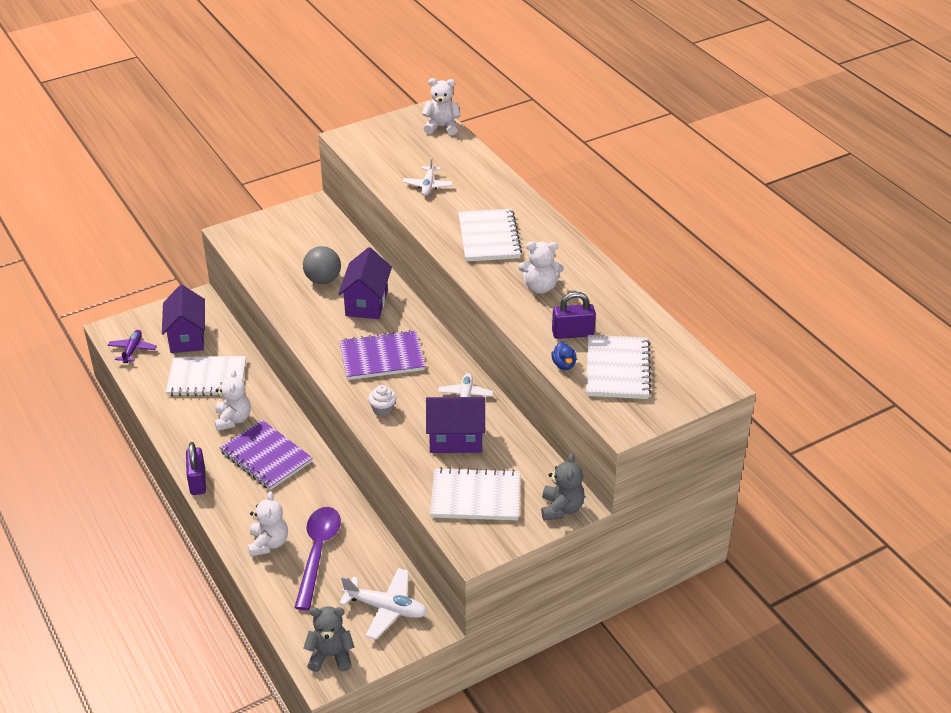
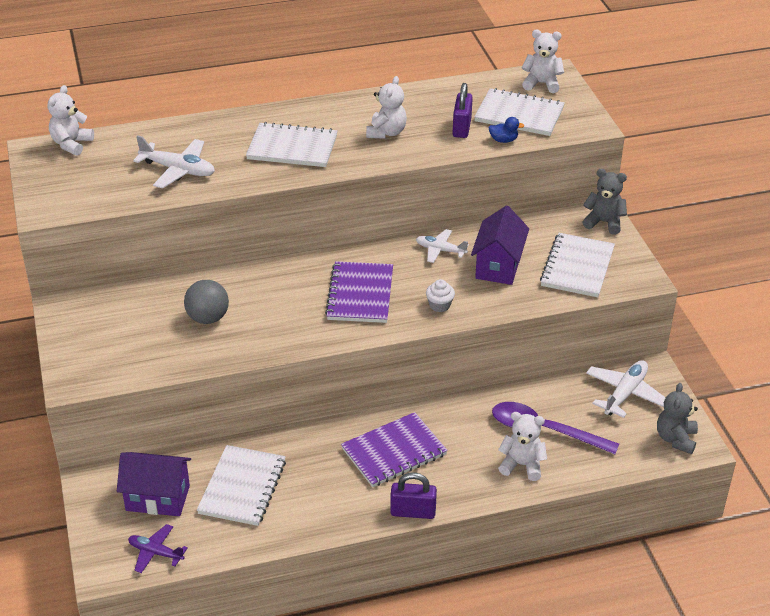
camera: 75 degrees left, 0 degrees up
(233, 420) = (324, 472): white teddy bear -> white teddy bear (541, 83)
(366, 303) = (265, 292): purple house -> none
(428, 185) = (178, 170): white plane -> white plane, size x1.53

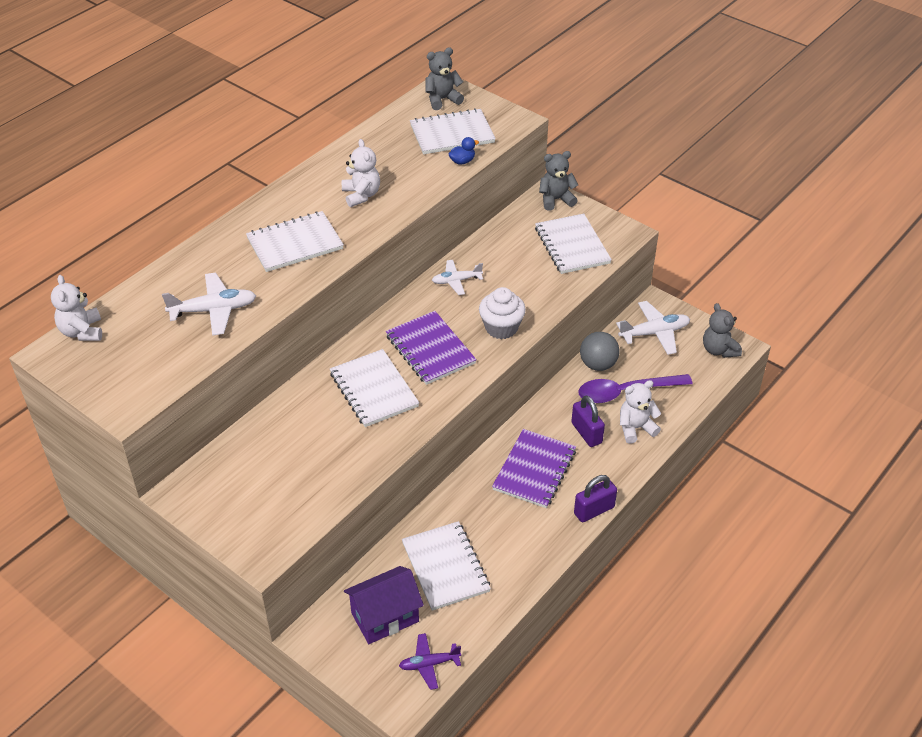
camera: 35 degrees left, 5 degrees up
(208, 318) = (324, 434): grey ball -> grey ball (598, 364)
(281, 303) = (374, 390): none -> white notebook
(439, 305) = (501, 328): white cupcake -> white cupcake, size x1.68
(462, 128) = (418, 164): purple padlock -> purple padlock (586, 433)
(498, 266) = (513, 273): purple house -> none
(541, 83) = (442, 99): white teddy bear -> grey teddy bear
(625, 394) = (654, 333): white plane -> white plane turned 75 degrees clockwise

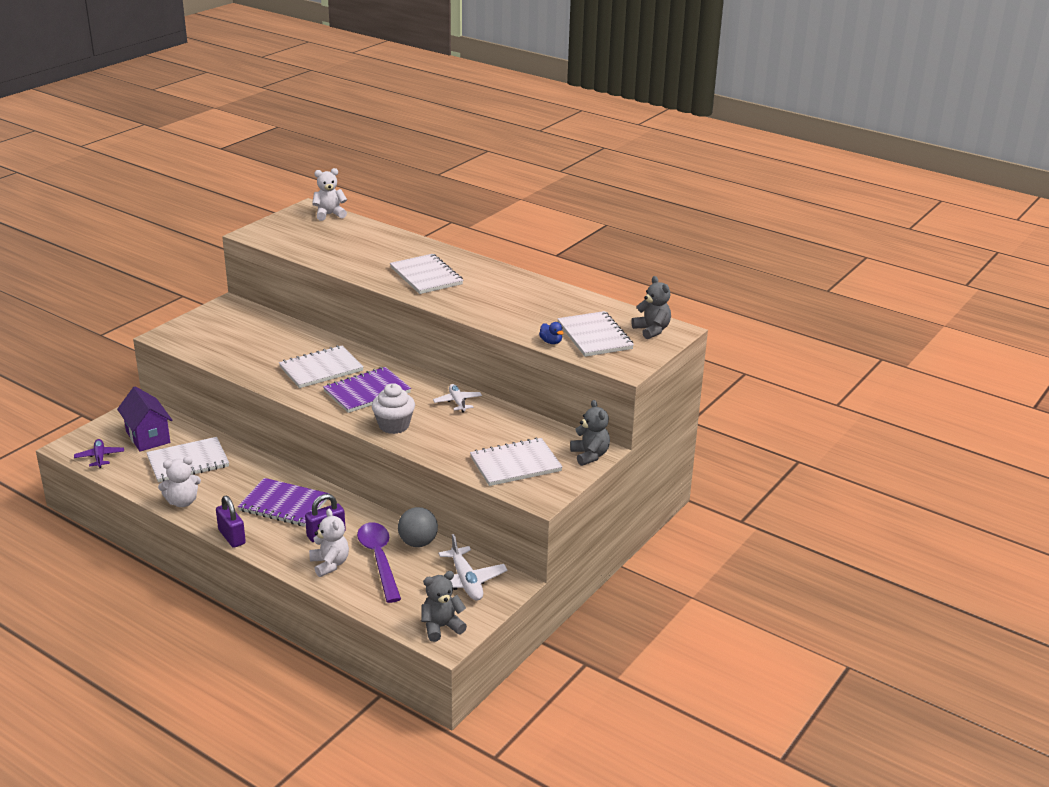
camera: 85 degrees right, 15 degrees down
(213, 310) = (348, 253): white plane -> none
(361, 195) = (493, 299): white teddy bear -> white teddy bear (182, 502)

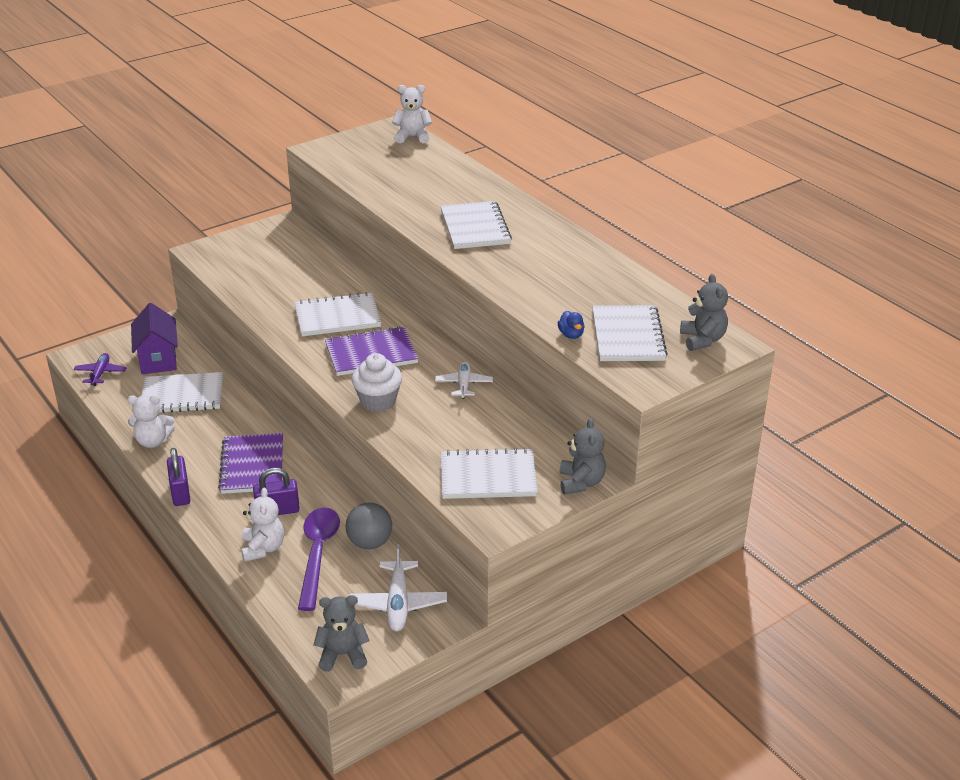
camera: 20 degrees right, 5 degrees up
(284, 504) = (252, 465): purple notebook -> purple notebook turned 45 degrees clockwise

